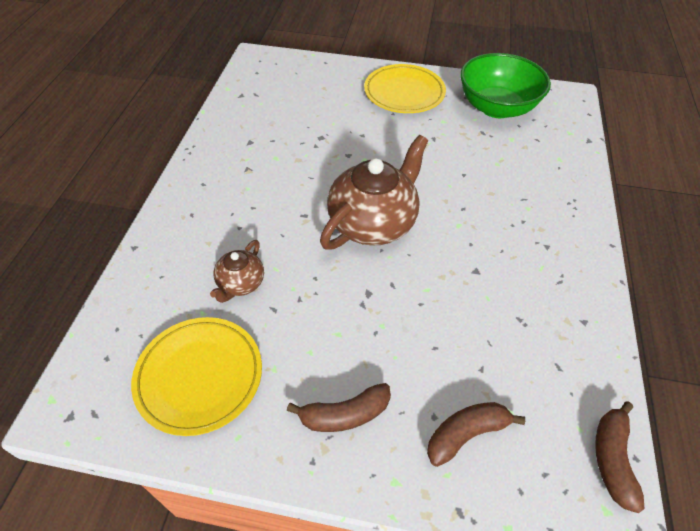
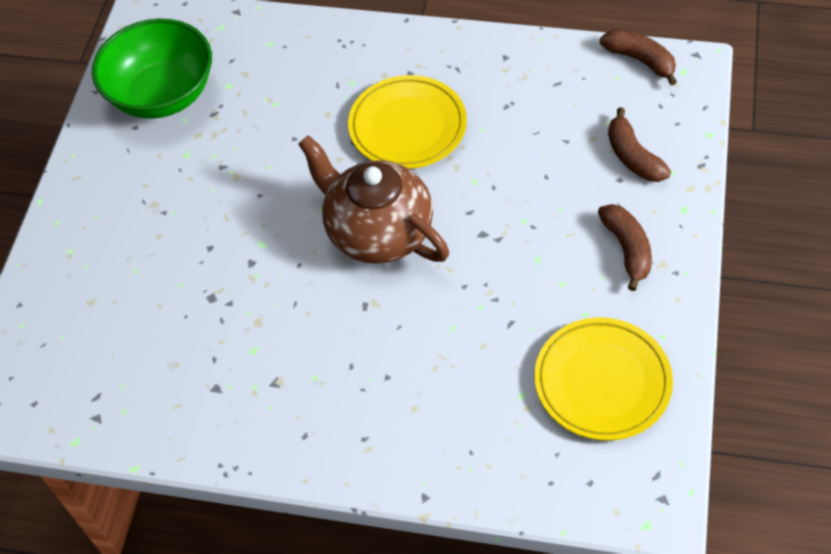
camera: 85 degrees left, 5 degrees up
(240, 284) = (477, 361): brown teapot -> none
(404, 93) = (117, 198): yellow plate -> yellow plate (407, 127)
(612, 459) = (640, 60): brown banana -> brown banana turned 150 degrees counterclockwise

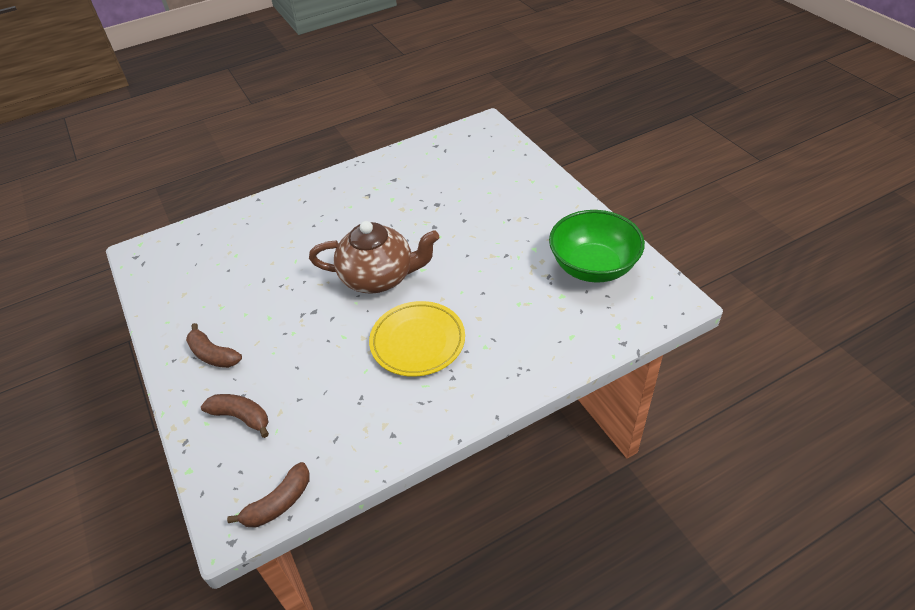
camera: 140 degrees right, 10 degrees down
(602, 382) = (192, 283): yellow plate -> none
(640, 60) = (278, 503): brown banana -> brown banana turned 45 degrees counterclockwise

